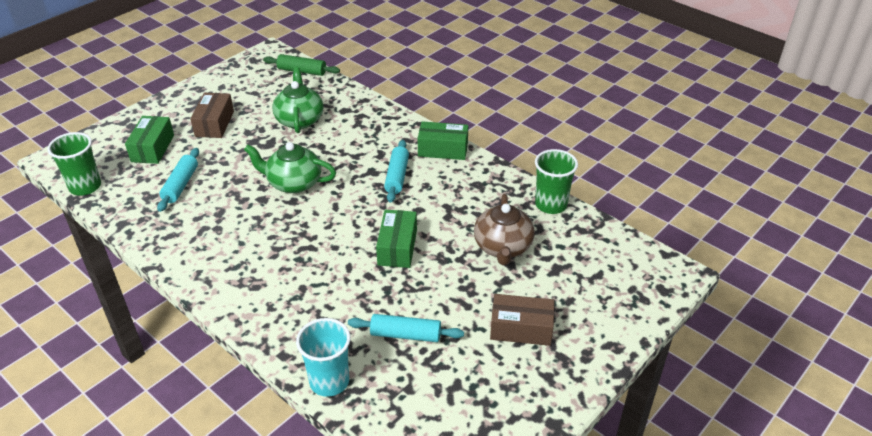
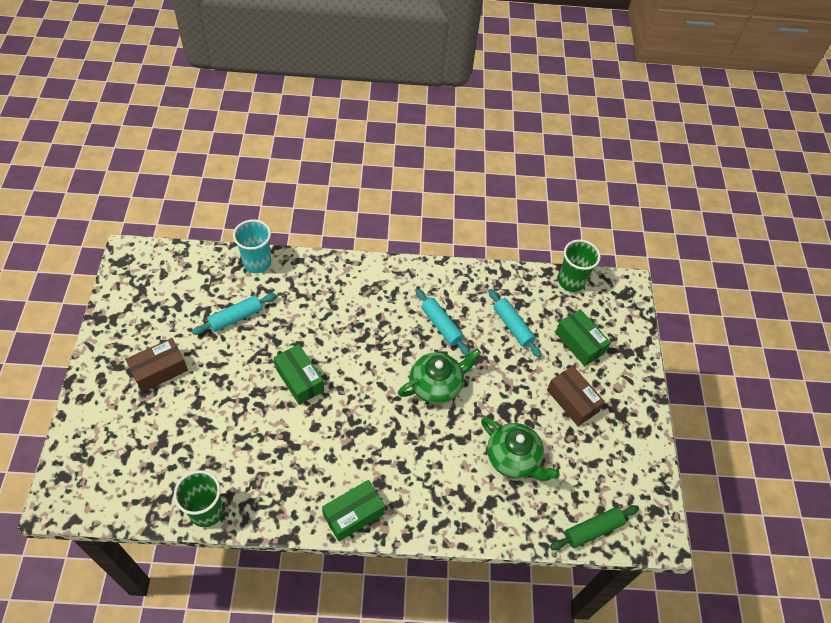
camera: 135 degrees right, 15 degrees up
(397, 176) = (364, 450): turquoise rolling pin -> turquoise rolling pin (441, 325)
(503, 247) = (218, 434): brown teapot -> none

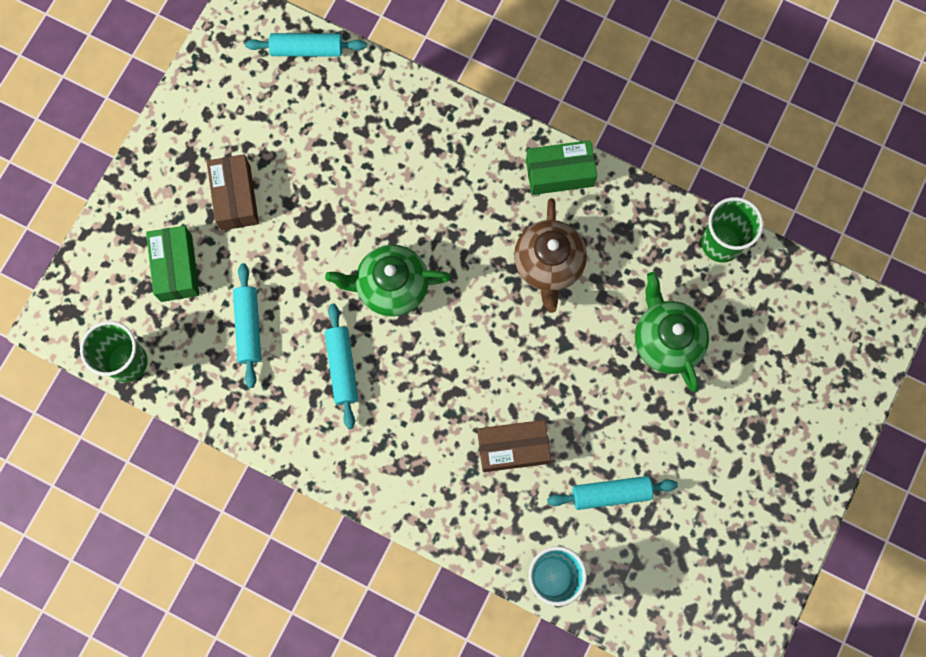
camera: 150 degrees left, 20 degrees up
(159, 370) = (732, 452): brown box -> brown box (513, 448)
(299, 379) = (559, 365): green box -> none
(334, 443) = (548, 264): none -> brown teapot
(513, 458) = (348, 159): green teapot -> green teapot (666, 340)
(592, 530) = (307, 49): green rolling pin -> turquoise rolling pin

